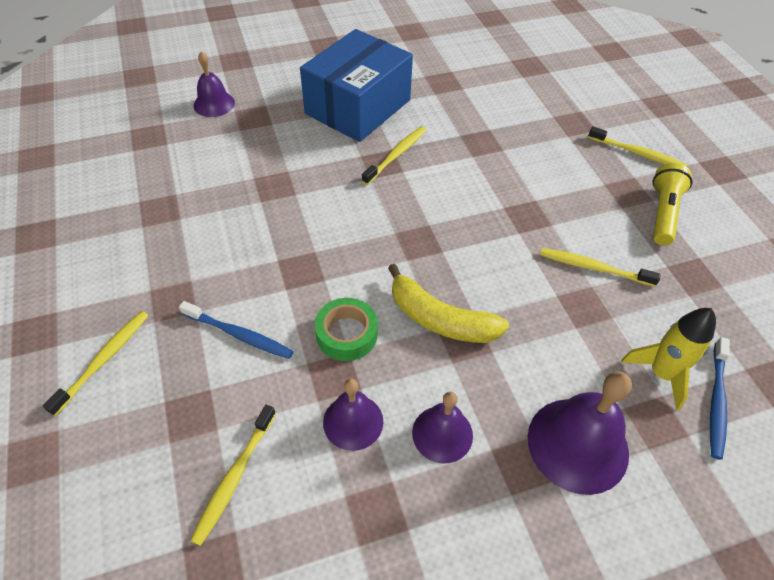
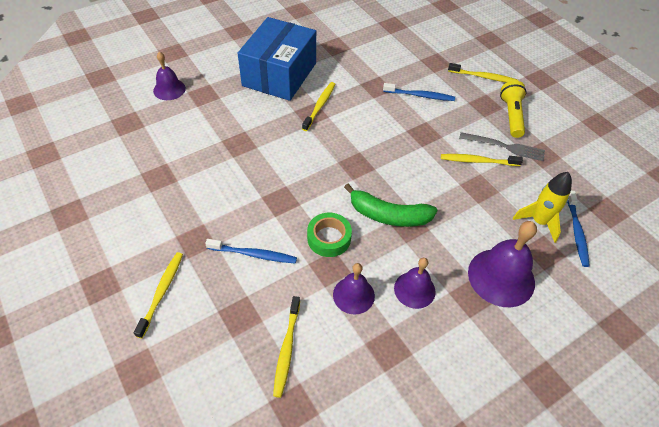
camera: 15 degrees left, 0 degrees up
(440, 319) = (388, 215): yellow banana -> green banana
(538, 164) = (420, 96): none -> blue toothbrush
(641, 255) = (505, 147): none -> grey fork

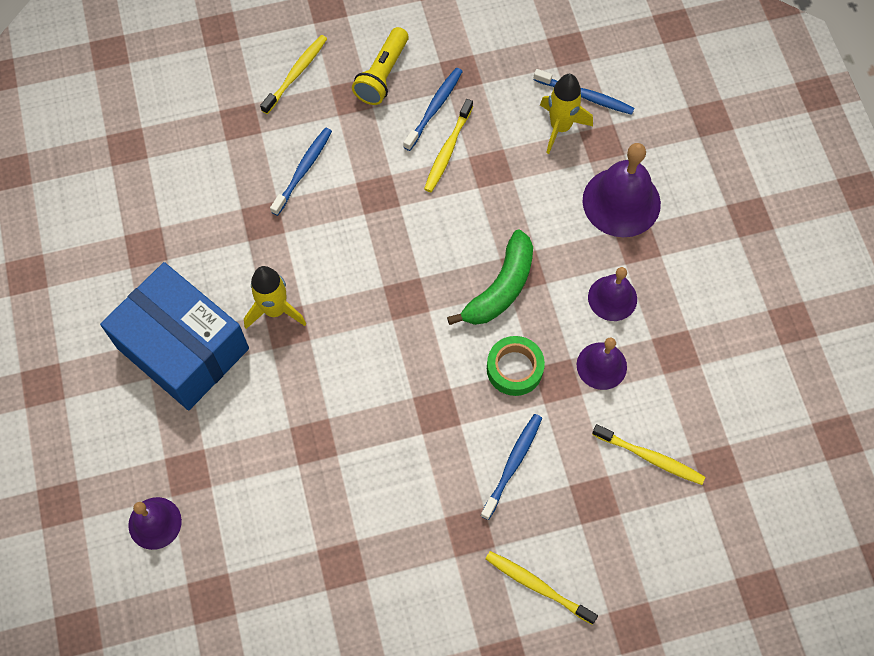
camera: 70 degrees left, 15 degrees up
(320, 106) = (275, 310): yellow toothbrush -> yellow rocket
(505, 147) = (434, 108): grey fork -> blue toothbrush
(511, 116) = (383, 75): yellow flashlight -> yellow flashlight turned 90 degrees counterclockwise

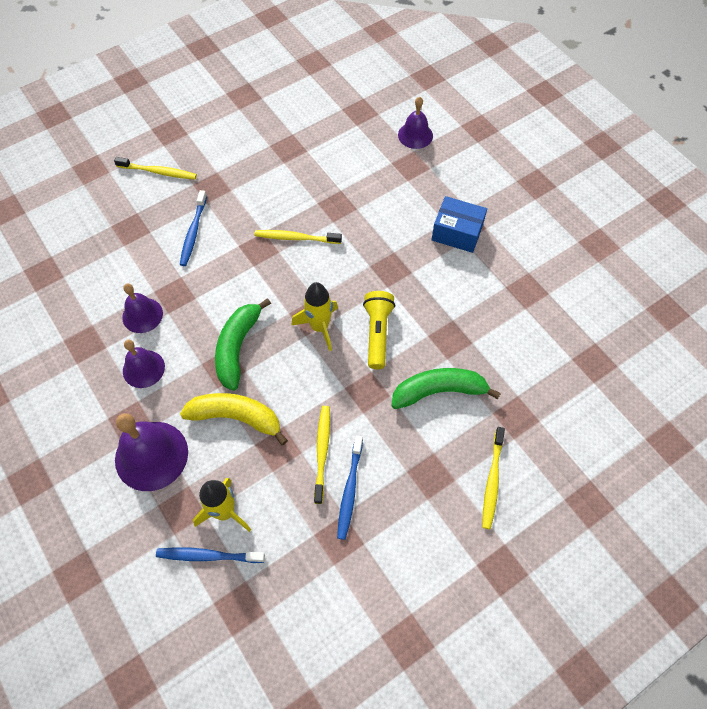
camera: 160 degrees right, 5 degrees down
(182, 348) = (457, 232): blue box -> blue box, size x0.56
(275, 310) = (405, 277): yellow rocket -> yellow rocket (319, 327)
(303, 170) = (439, 391): blue toothbrush -> green banana
(383, 75) = (412, 508): yellow flashlight -> yellow flashlight (377, 333)
(514, 369) = (209, 292): green tape -> none
(524, 212) = (236, 417): none -> yellow banana
(650, 458) = (94, 265): yellow toothbrush -> yellow toothbrush (295, 238)

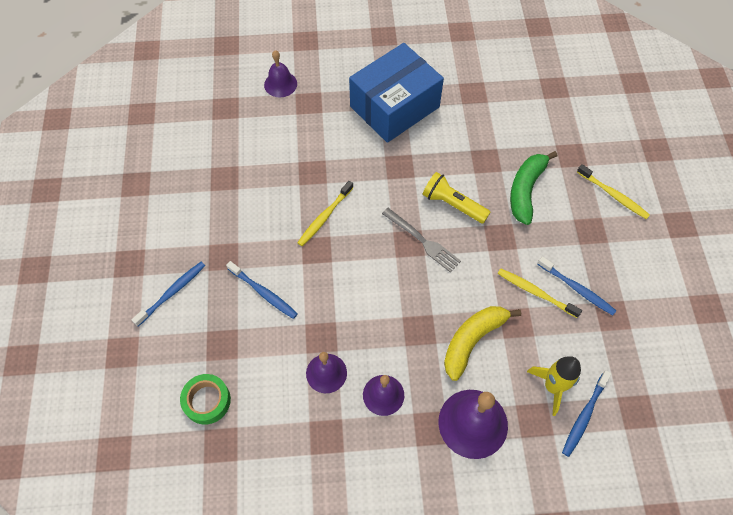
camera: 60 degrees left, 0 degrees up
(76, 245) = (207, 401): none -> green tape
(158, 172) = (172, 292): yellow toothbrush -> blue toothbrush
(237, 347) = (406, 310): green banana -> none
(319, 327) = (423, 241): yellow rocket -> grey fork
(457, 232) = (394, 107): blue box -> blue box, size x1.80

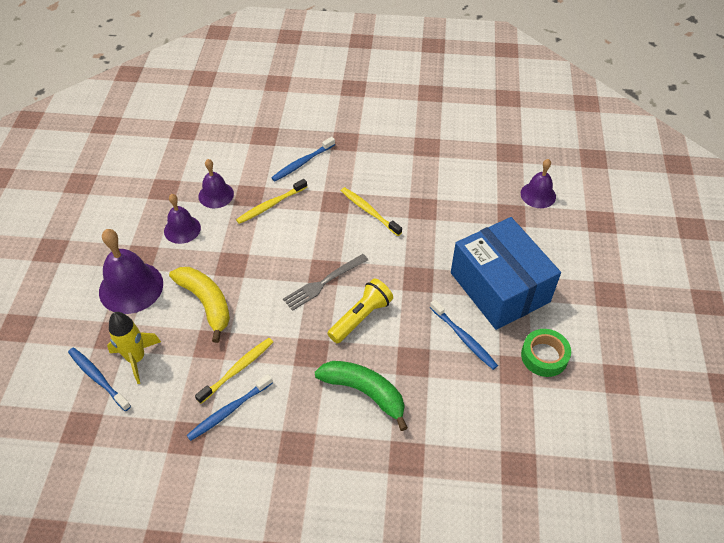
camera: 100 degrees right, 10 degrees down
(172, 292) = (319, 110): blue toothbrush -> blue toothbrush (464, 338)
(207, 401) = (221, 124): green tape -> green tape (544, 356)
(613, 195) = (338, 490): yellow toothbrush -> yellow toothbrush (270, 205)

